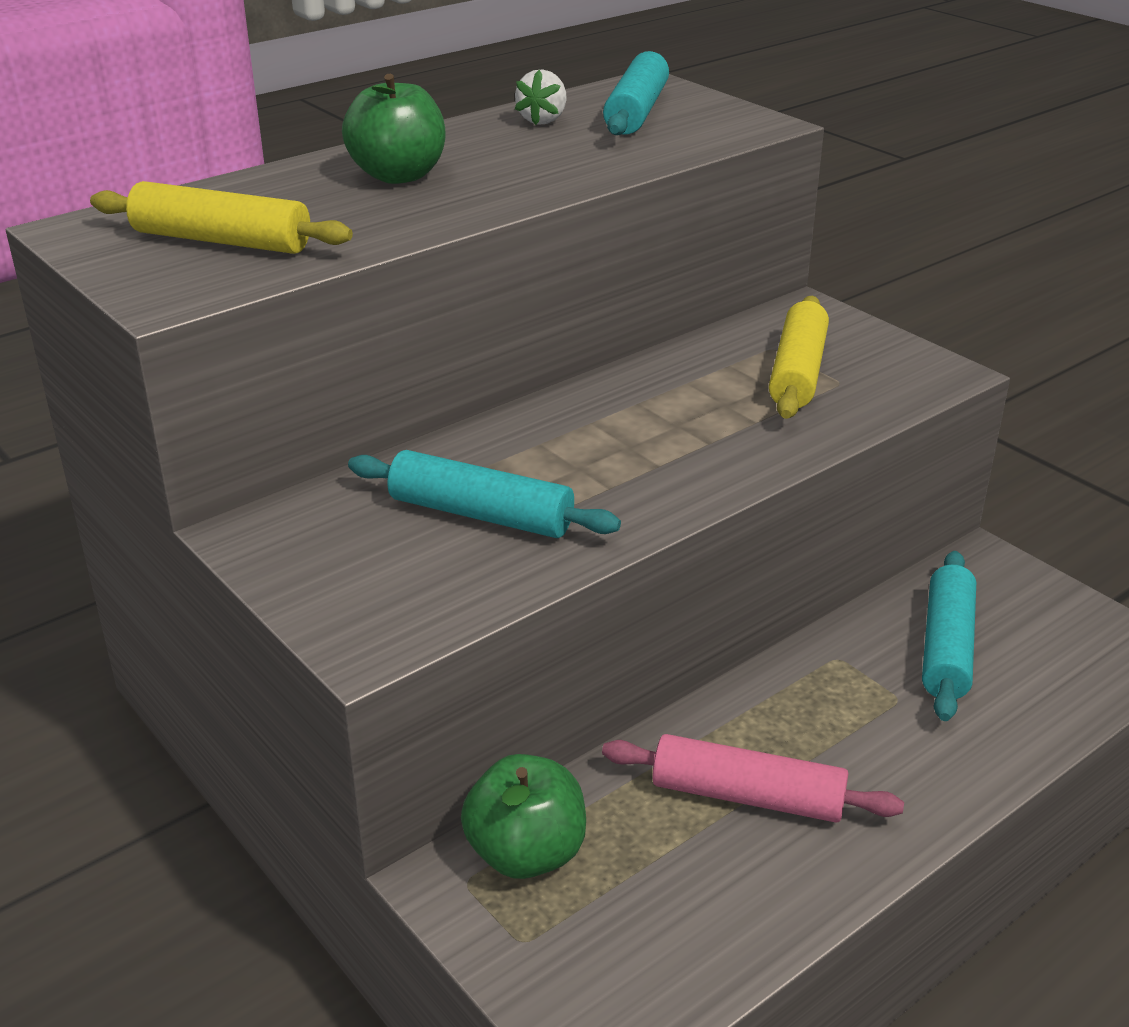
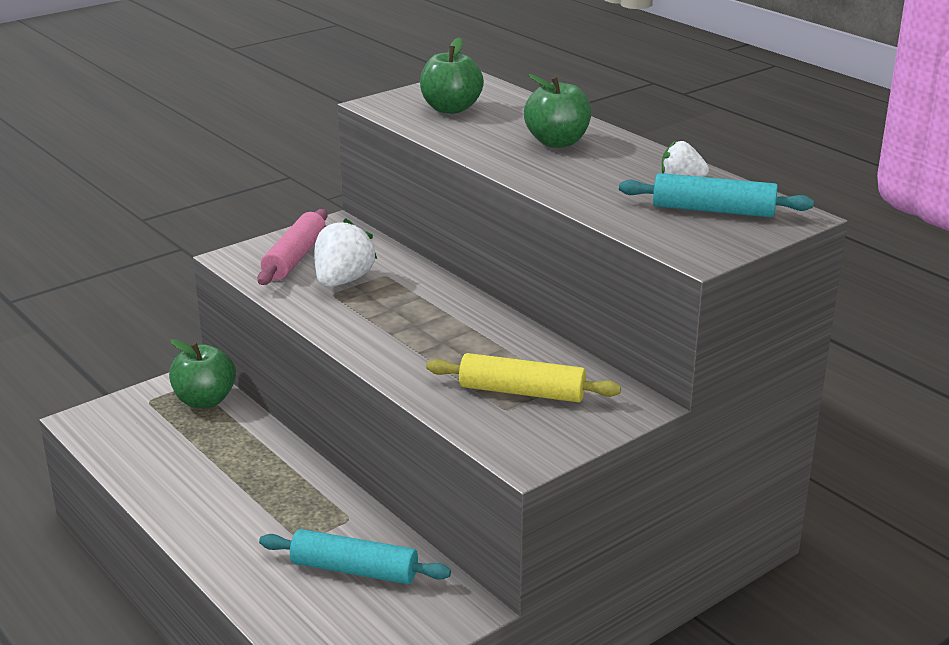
camera: 90 degrees right, 5 degrees down
(221, 241) = (451, 109): yellow rolling pin -> green apple
(481, 515) = (343, 281): turquoise rolling pin -> white strawberry
(747, 796) = (227, 472): pink rolling pin -> pink rolling pin (295, 258)

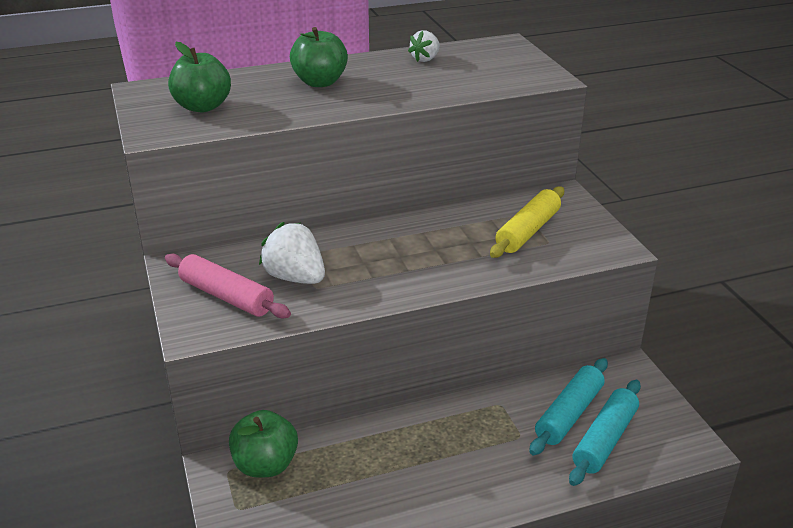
camera: 70 degrees left, 5 degrees up
(713, 210) = (483, 61): turquoise rolling pin -> turquoise rolling pin (605, 440)

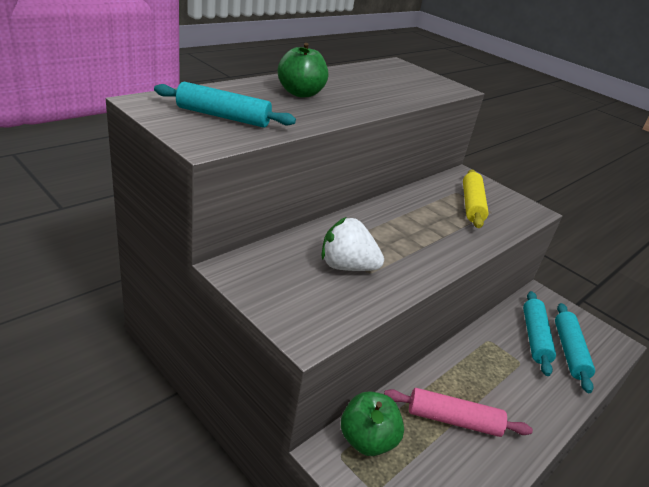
camera: 30 degrees left, 0 degrees up
(202, 107) = (223, 116): green apple -> turquoise rolling pin
(226, 296) = (305, 294): pink rolling pin -> pink rolling pin (453, 420)
(425, 59) = (358, 75): white strawberry -> none

